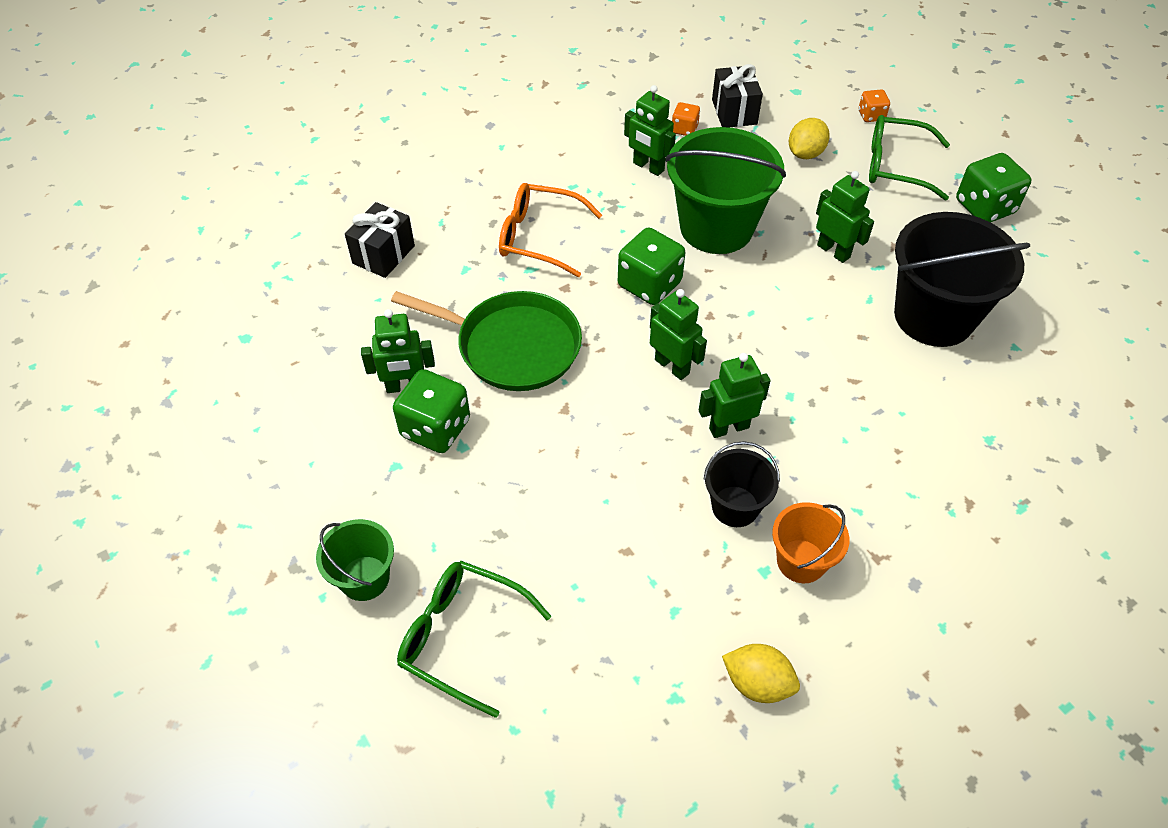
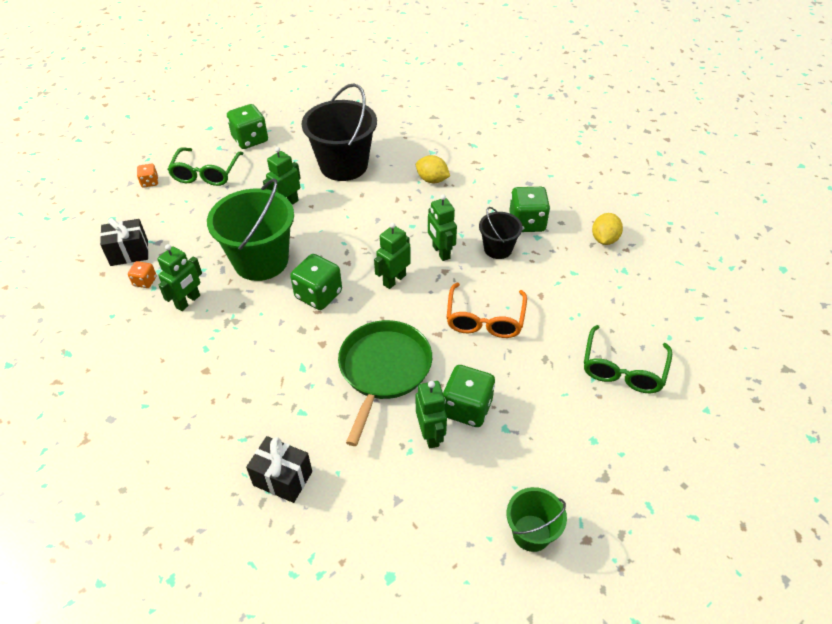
camera: 95 degrees left, 5 degrees down
(364, 578) = (600, 430): green bucket -> green bucket (531, 533)
(539, 237) = (266, 365): orange glasses -> orange glasses (485, 319)
(801, 561) = (527, 223): orange bucket -> green dice
(805, 153) = (186, 215): yellow lemon -> yellow lemon (432, 180)

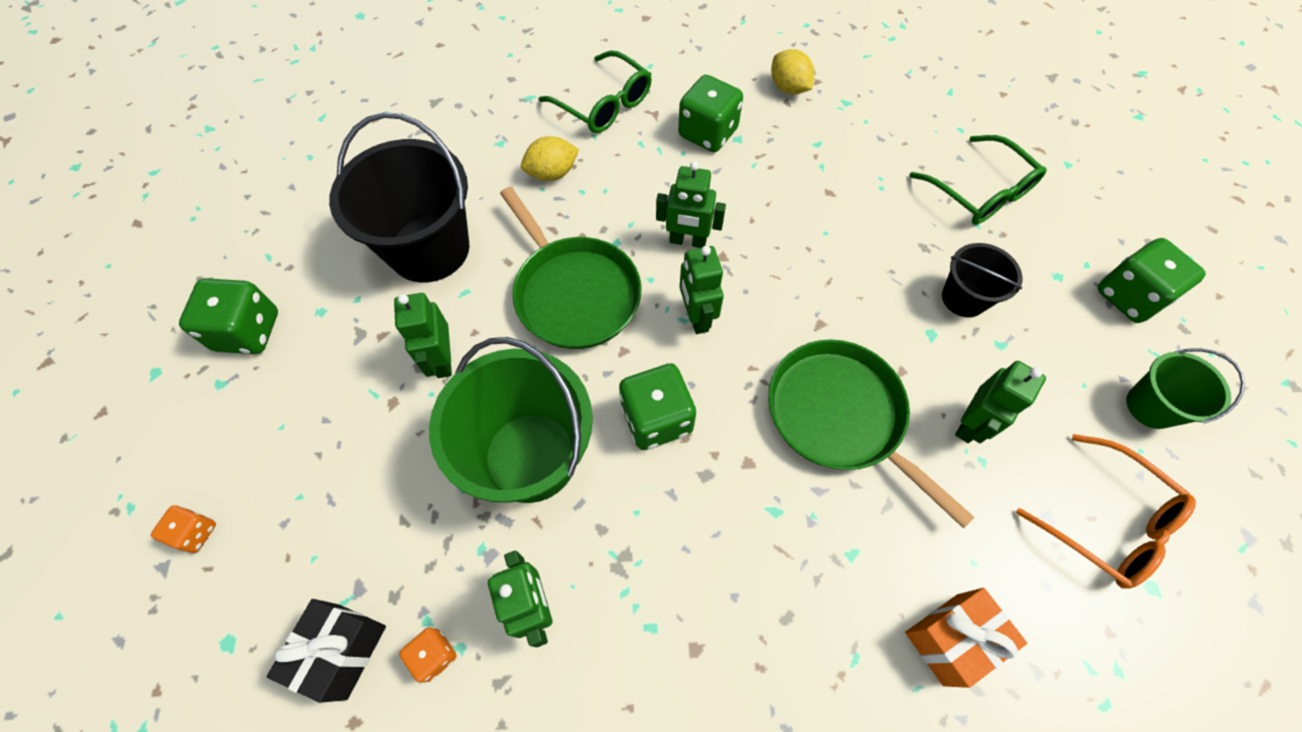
camera: 55 degrees left, 15 degrees up
(206, 173) = (263, 434): green glasses -> green glasses (604, 104)
(283, 478) = (950, 639): black gift -> orange gift
(365, 227) = (574, 293): none -> green pan
(431, 435) = (970, 424): green robot -> green robot turned 105 degrees clockwise
(467, 408) = (952, 363): green dice -> green dice (1129, 296)
(485, 319) = (829, 265): orange glasses -> orange glasses (1106, 521)
(498, 249) = (727, 184): black bucket -> black bucket (963, 298)

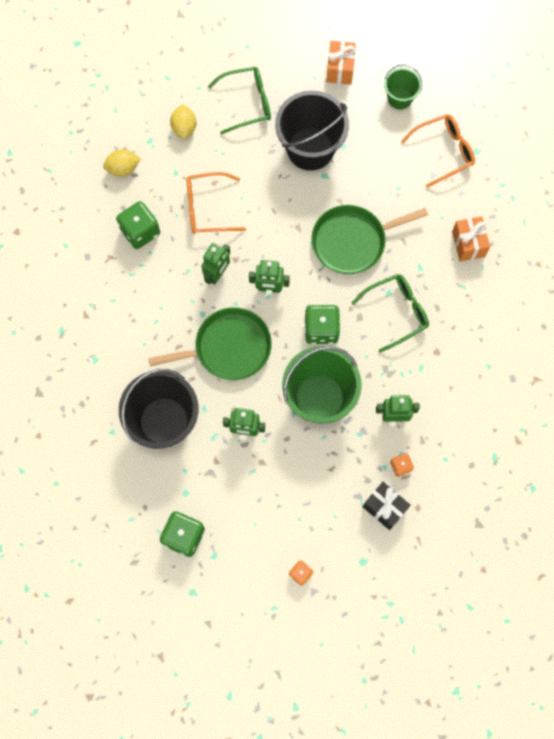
camera: 70 degrees left, 10 degrees up
(552, 173) = (134, 334): yellow lemon -> yellow lemon (184, 128)
(604, 104) = (88, 285): green glasses -> green glasses (396, 312)
(785, 197) = (208, 208): none -> orange glasses
(963, 298) = (310, 149): black bucket -> black bucket, size x1.90
(970, 424) = (378, 183): green robot -> none
(1129, 296) = (340, 69): green dice -> orange gift

